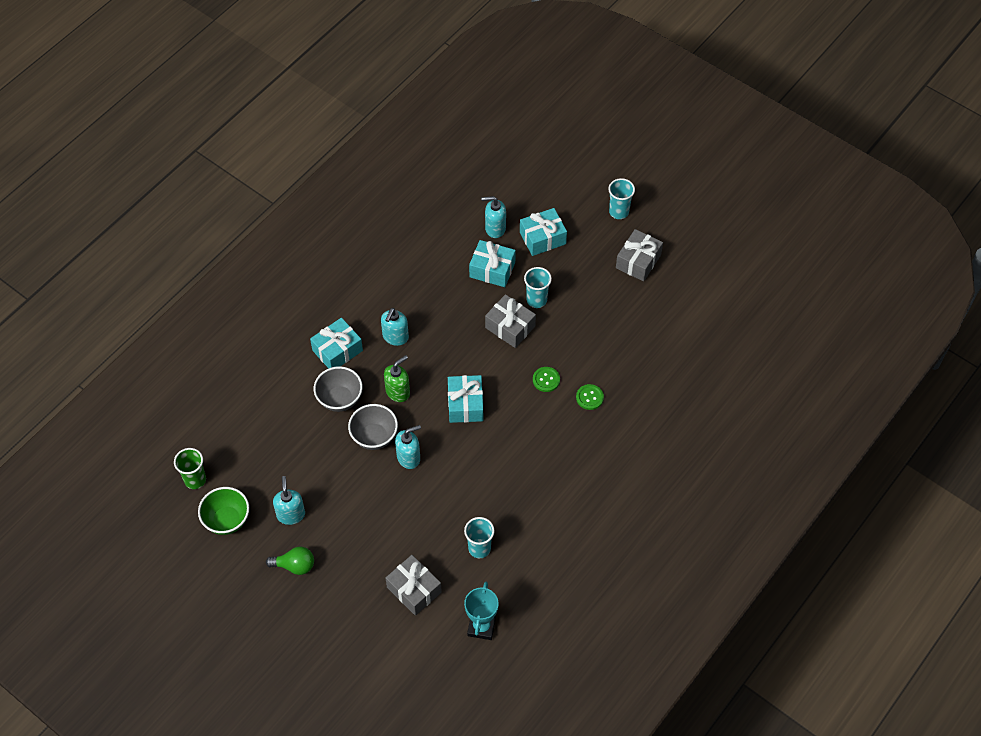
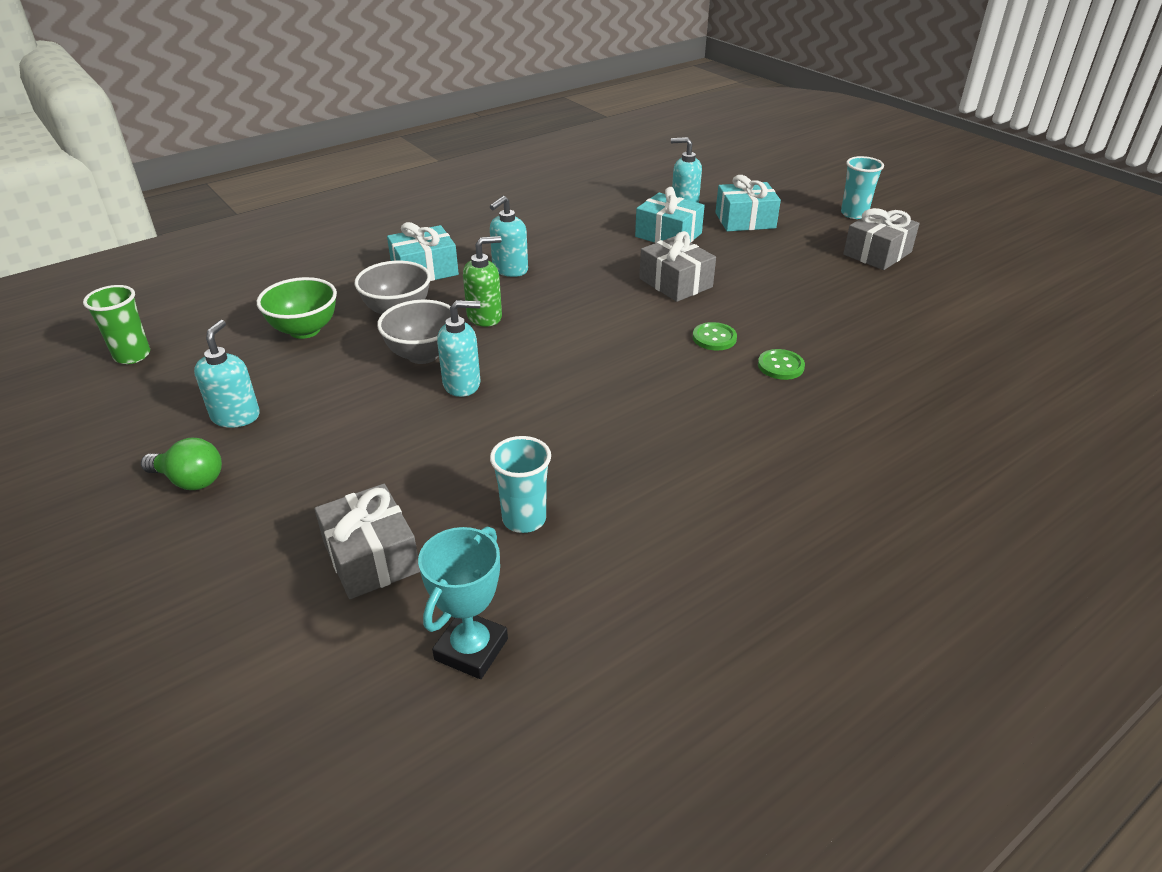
camera: 15 degrees right, 20 degrees down
(227, 520) = (135, 406): green bowl -> green bowl (305, 330)
(465, 404) = (579, 343): turquoise gift -> none
(536, 300) = (722, 266): turquoise cup -> none

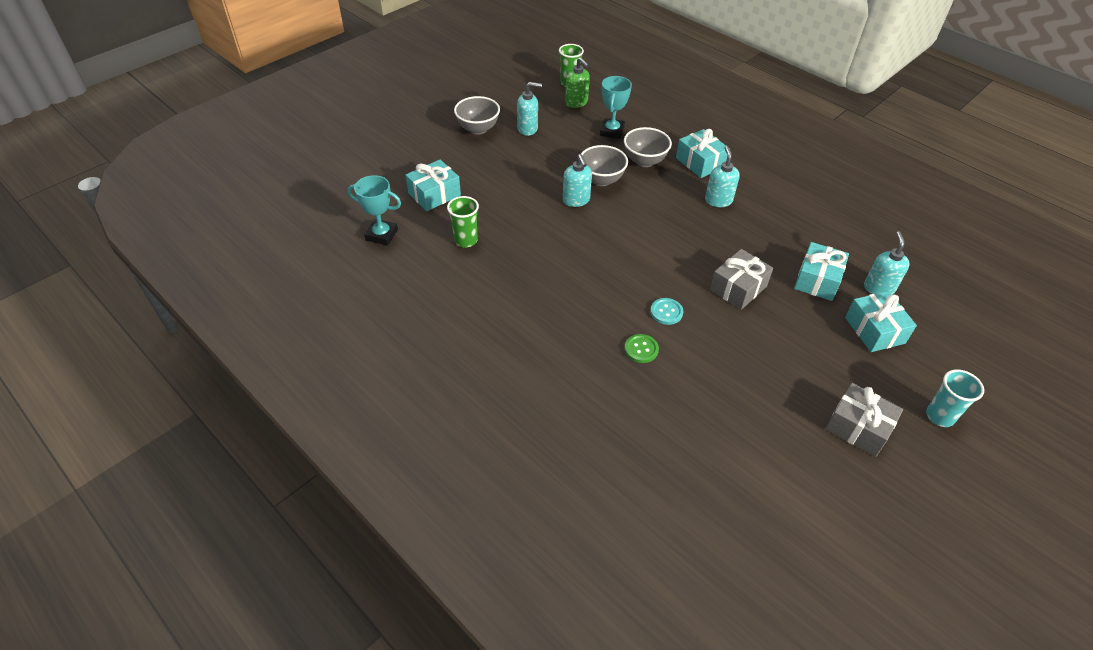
camera: 80 degrees right, 10 degrees up
(190, 480) = (478, 129): green light bulb -> grey bowl
(305, 330) = (612, 131): green bowl -> turquoise trophy
(371, 557) = (434, 194): grey gift -> turquoise gift
(485, 317) = (652, 198): green soap dispenser -> green soap dispenser (576, 103)
(510, 270) = (718, 200): turquoise soap dispenser -> turquoise soap dispenser turned 60 degrees clockwise
(524, 519) = (466, 240): turquoise cup -> green cup
(714, 338) = (666, 312): green button -> turquoise button

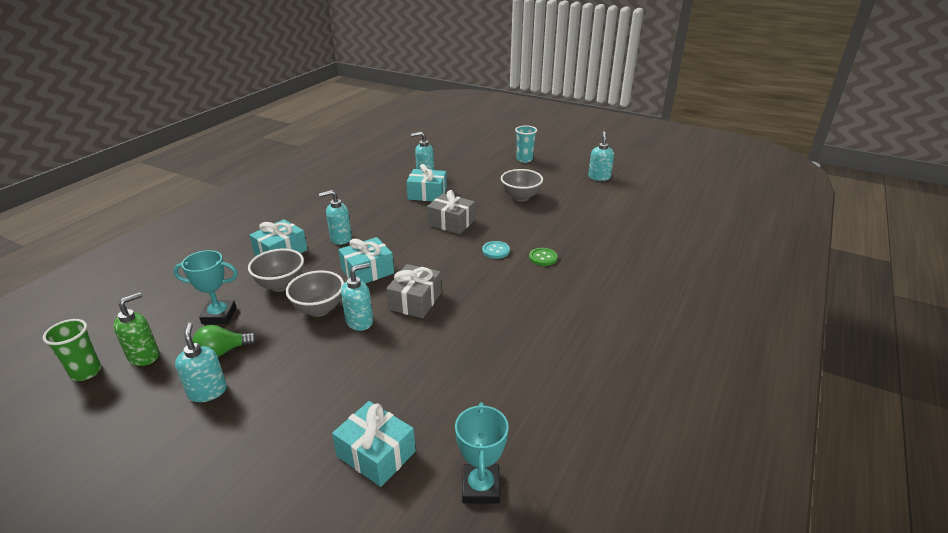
camera: 105 degrees left, 15 degrees down
(466, 240) = (458, 395): green cup -> none
(478, 129) = (203, 448): grey bowl -> grey bowl (520, 197)
(566, 134) = (223, 352): none -> green light bulb
(858, 427) = (551, 180): grey gift -> grey gift (415, 301)
(868, 500) = (599, 177): none -> turquoise soap dispenser
(874, 330) = (466, 175): turquoise gift -> turquoise gift (367, 271)

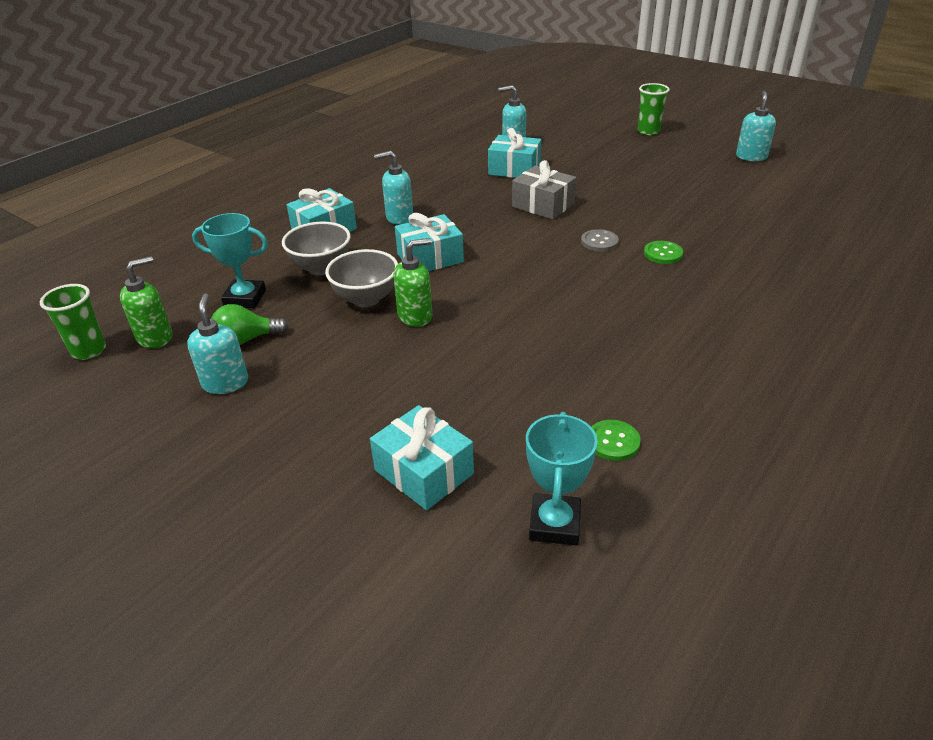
camera: 10 degrees right, 5 degrees up
(360, 321) = (415, 316): turquoise soap dispenser -> green soap dispenser
(415, 301) = (488, 296): grey gift -> none
(495, 251) = (599, 242): turquoise button -> grey button
(519, 414) = (613, 441): none -> green button
(520, 197) = (639, 178): grey bowl -> none
(524, 159) = (648, 131): turquoise cup -> green cup

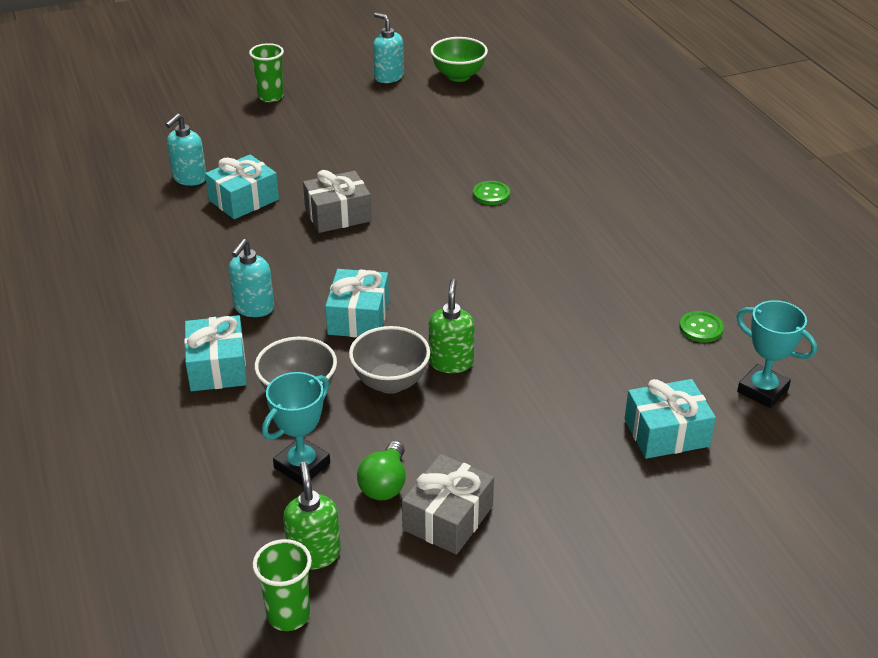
camera: 60 degrees left, 0 degrees up
(225, 383) = (448, 518): turquoise soap dispenser -> grey gift
(599, 242) = (438, 215): grey button -> none
(807, 180) = (458, 76): none -> green bowl

